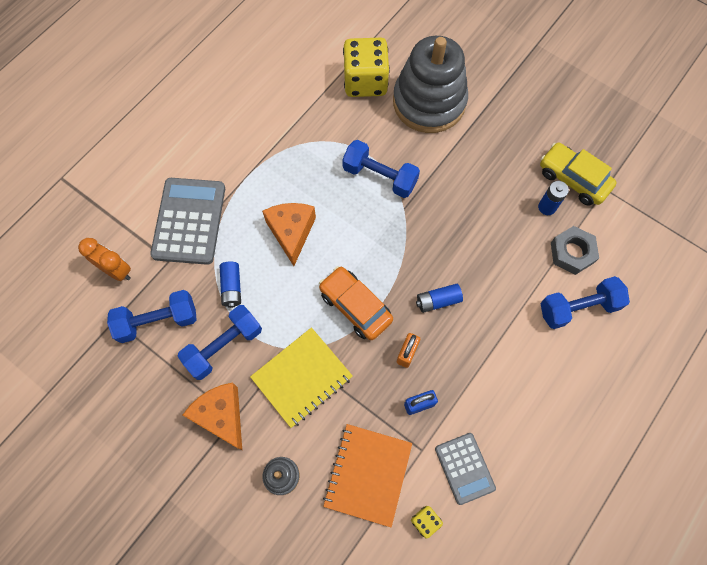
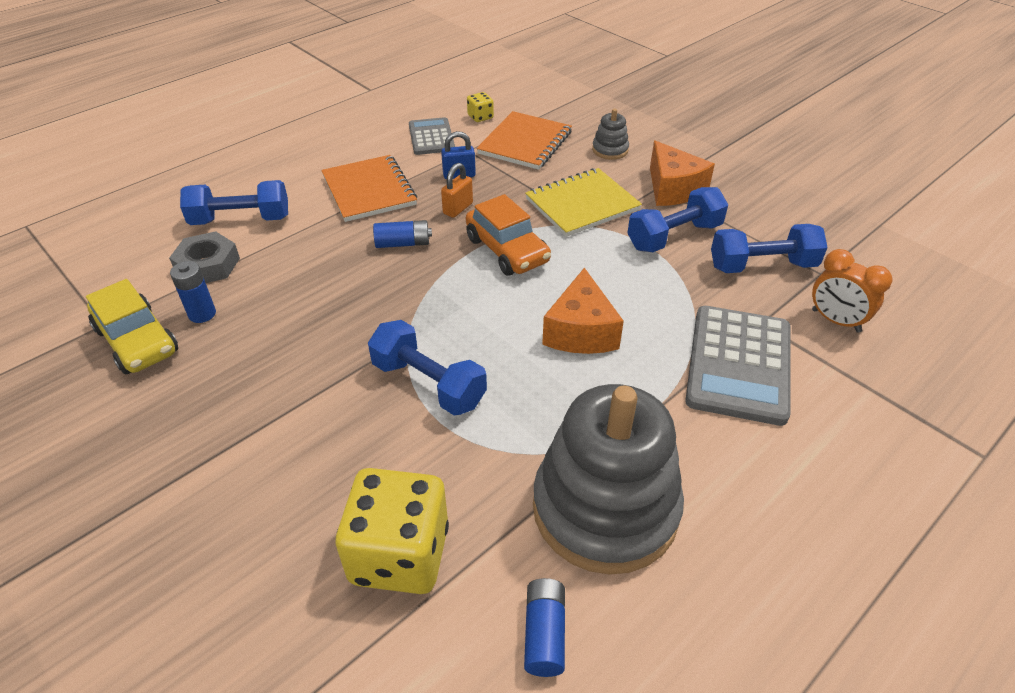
camera: 170 degrees left, 25 degrees down
(232, 287) = (667, 285): blue battery -> blue battery (544, 633)
(429, 102) = (293, 491): grey stacking toy -> grey stacking toy (605, 508)
(491, 366) = (369, 190): none -> orange notebook

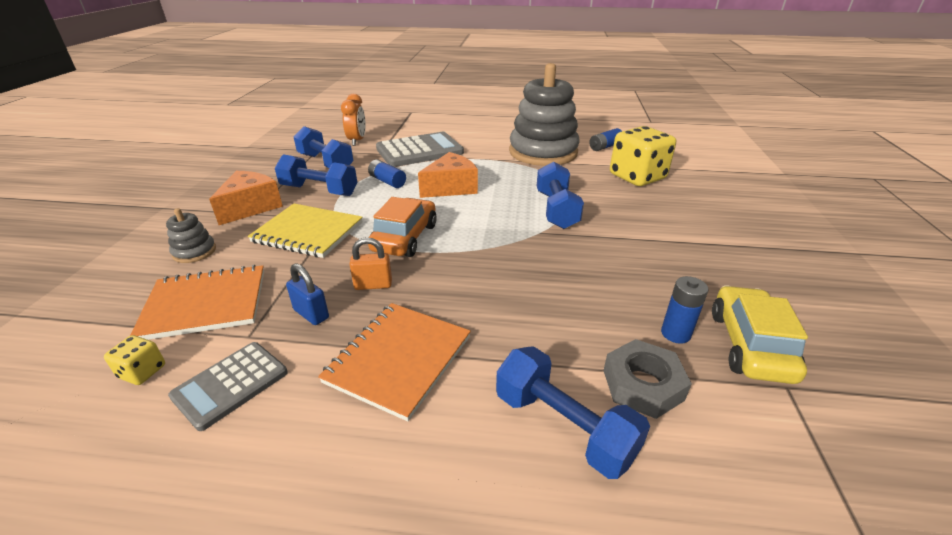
camera: 130 degrees left, 10 degrees down
(403, 243) = (455, 286): blue battery -> blue battery (387, 181)

